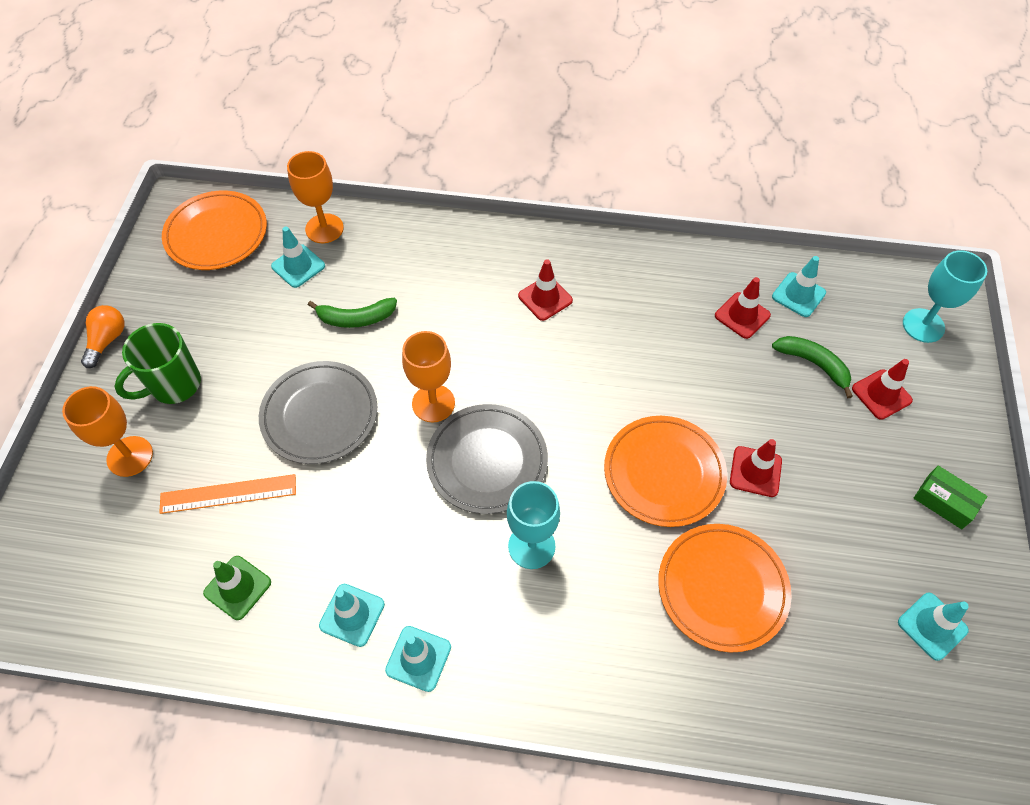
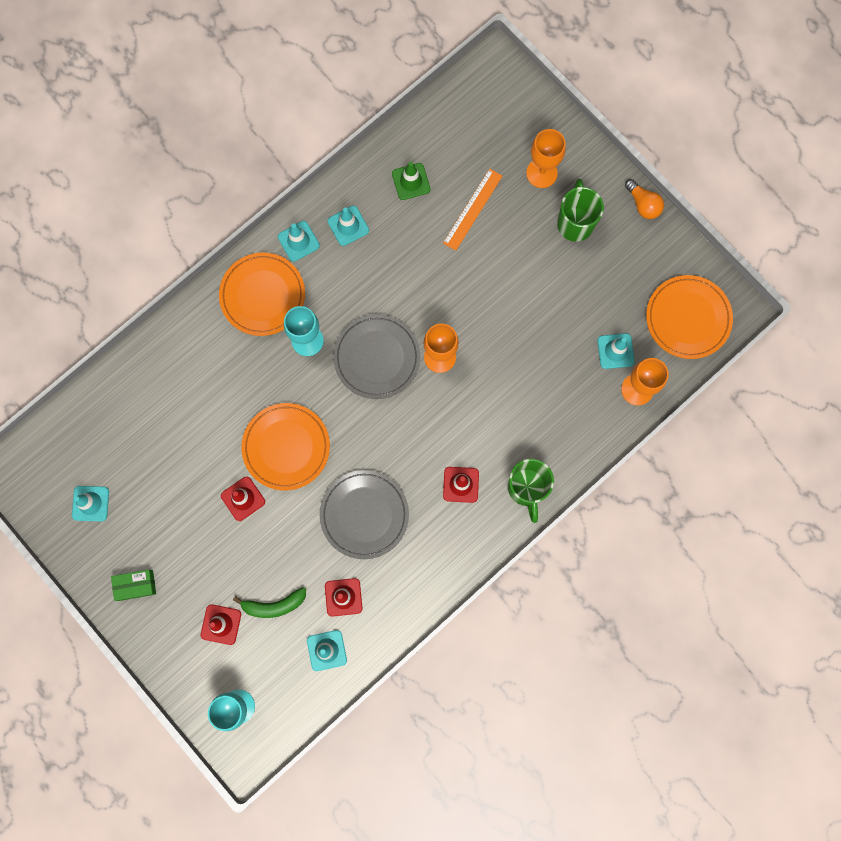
camera: 130 degrees right, 20 degrees up
(319, 415) = (485, 289): grey plate -> grey plate (364, 515)
(356, 318) = (541, 357): green banana -> none
(498, 248) = (526, 489): none -> green mug
(722, 588) = (201, 417): orange plate -> orange plate (262, 295)

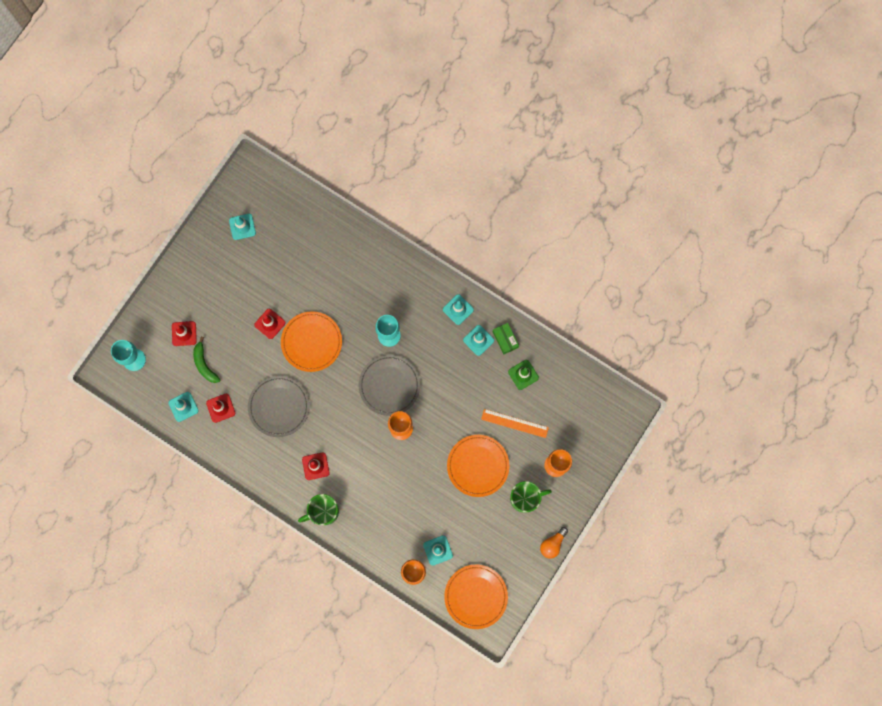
camera: 75 degrees right, 0 degrees up
(135, 585) = (196, 272): green box -> green box (505, 339)
(262, 295) = (412, 296): orange plate -> orange plate (478, 466)

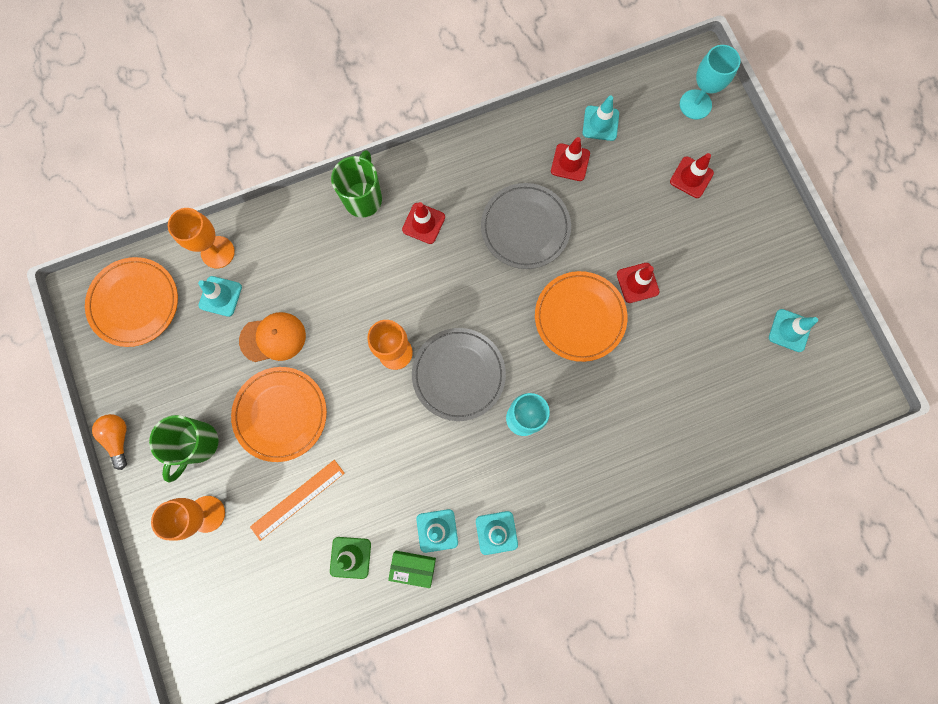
camera: 125 degrees right, 0 degrees up
(204, 364) = (636, 177): green banana -> none
(440, 502) = (273, 338): none -> orange cap

